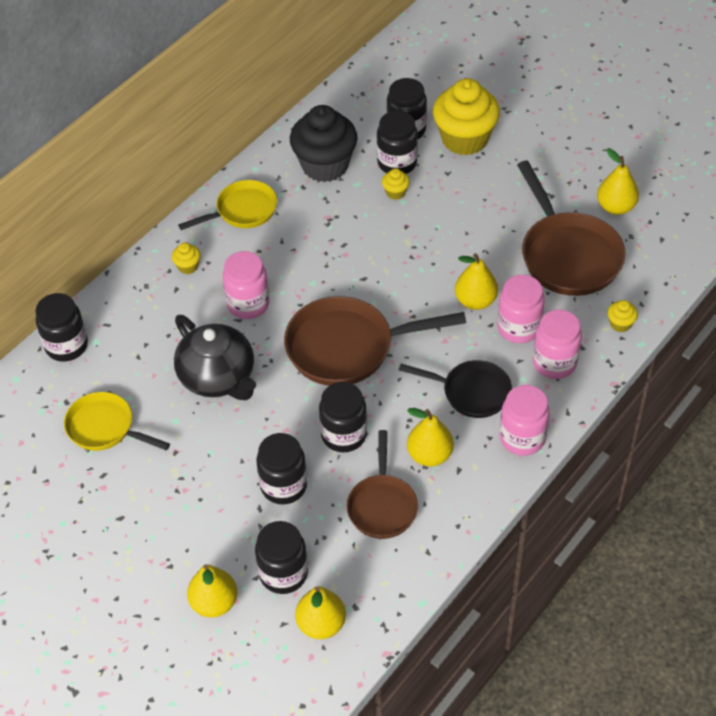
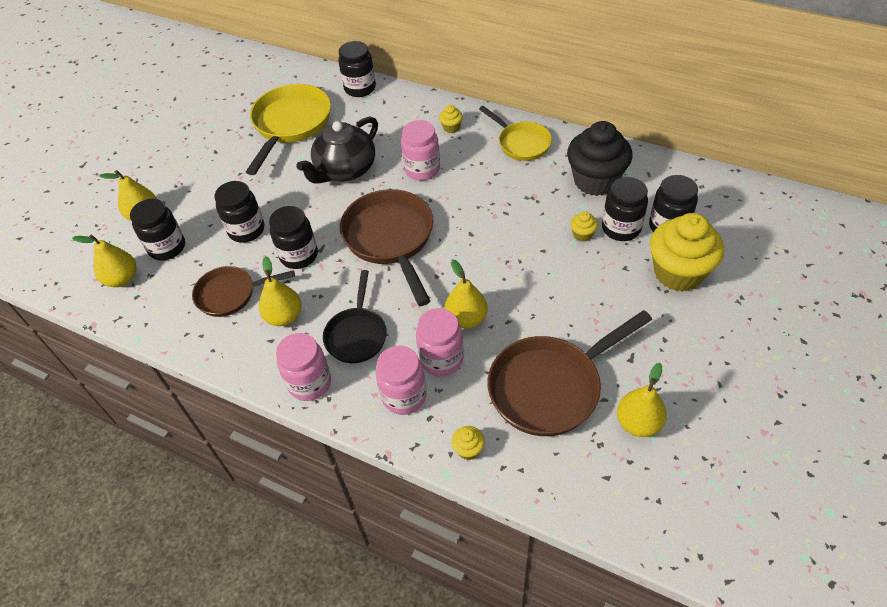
camera: 80 degrees right, 0 degrees up
(105, 428) = (290, 124): yellow pan -> yellow pan, size x1.62

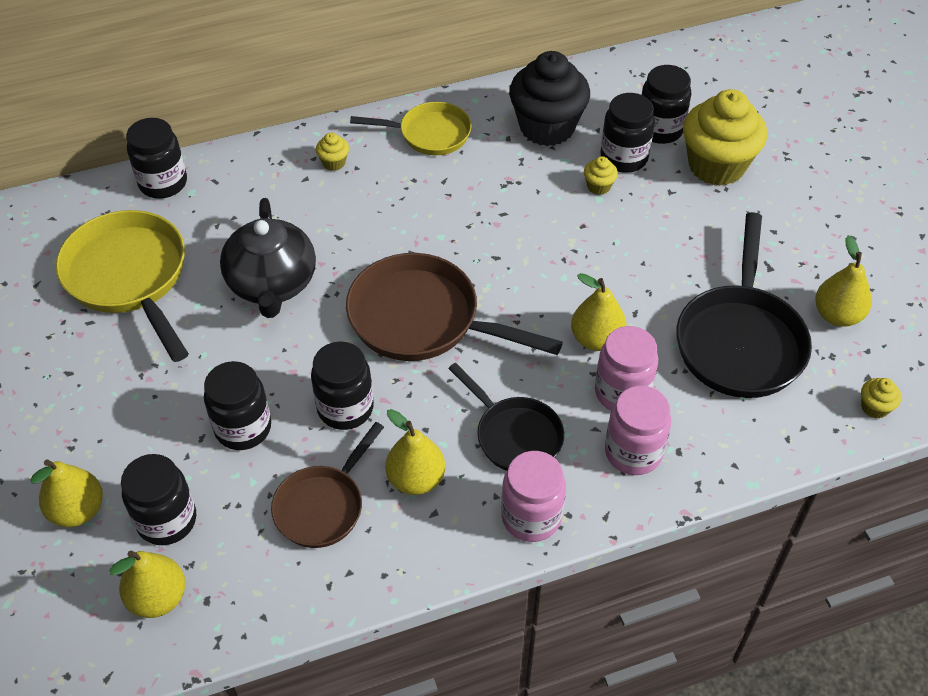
camera: 50 degrees left, 0 degrees up
(422, 169) = (360, 226): pink jar -> none
(468, 449) = (744, 448): yellow cupcake -> yellow cupcake (874, 407)
(550, 387) = (740, 341): brown pan -> black pan

